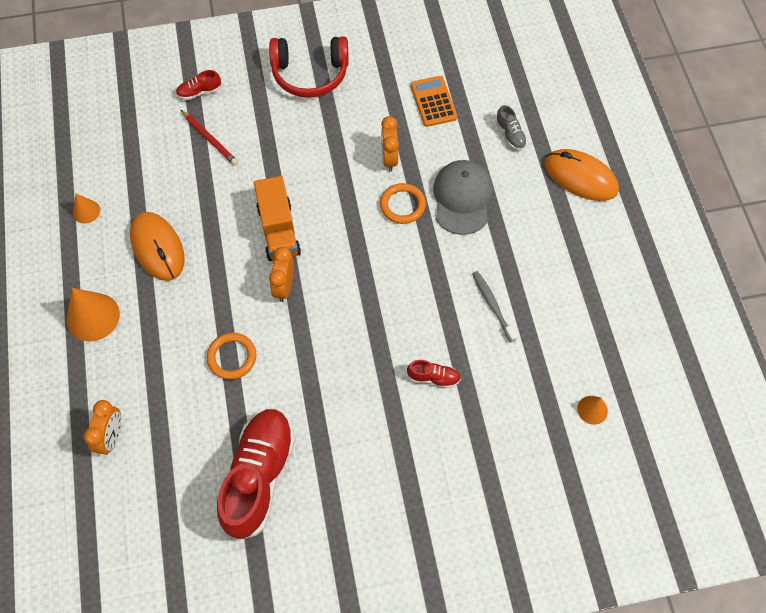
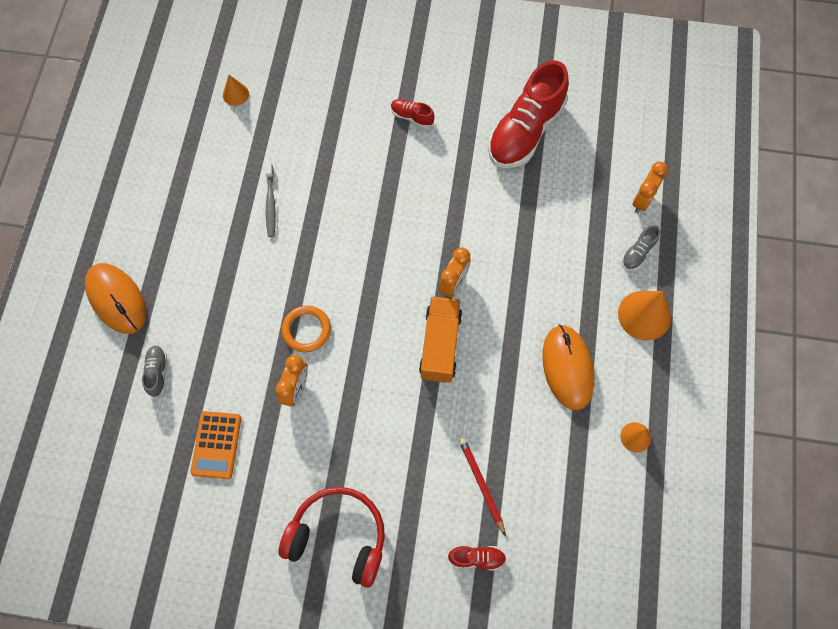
camera: 160 degrees left, 5 degrees up
(108, 376) = (638, 253): none -> grey shoe
(232, 357) = (521, 234): orange ring -> none
(433, 377) = (352, 160): red shoe -> red shoe (412, 117)
(462, 198) = (244, 317): grey cap -> none

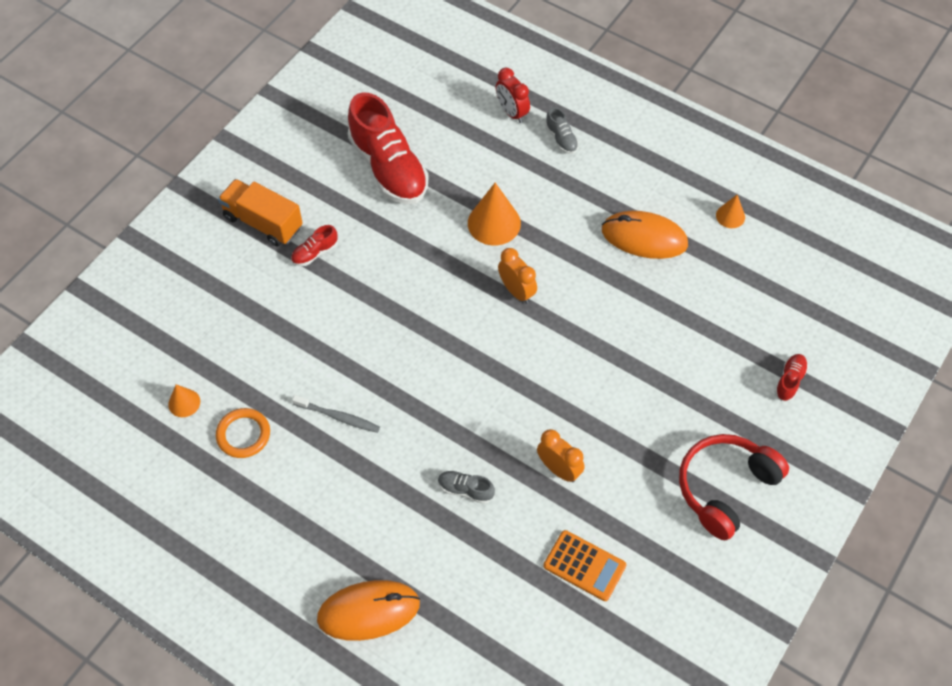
camera: 65 degrees left, 10 degrees down
(157, 372) = (477, 597): grey shoe -> grey shoe (465, 490)
(306, 330) = (500, 436): orange ring -> orange ring (243, 434)
(440, 345) = (573, 327): orange truck -> orange truck (263, 222)
(481, 484) = (723, 349): red pencil -> none
(642, 200) = (512, 112): orange clock -> red clock
(644, 315) = (622, 160): orange cone -> orange cone (494, 223)

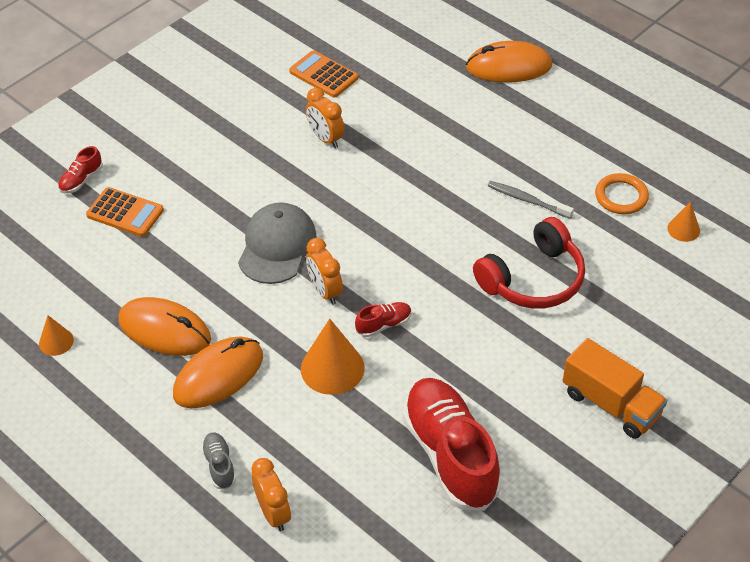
camera: 170 degrees left, 10 degrees down
(315, 253) = (548, 360): red shoe -> red shoe (384, 325)
(465, 490) = (414, 133): grey shoe -> none
(512, 112) = (273, 513): red clock -> orange clock
(572, 331) = (277, 246): none -> grey cap
(585, 205) = (218, 375): none -> orange mouse
(725, 488) = (182, 110): red headphones -> red headphones (533, 279)
(729, 349) = (125, 213): none -> orange calculator

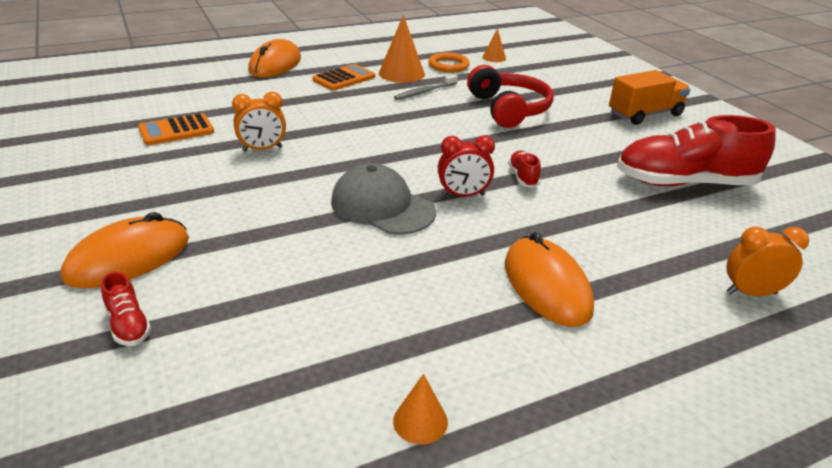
camera: 70 degrees left, 15 degrees down
(125, 213) = (231, 298): orange calculator -> orange calculator (344, 78)
(165, 330) = (456, 310): orange mouse -> orange mouse (128, 258)
(219, 465) = (681, 315): grey shoe -> none
(325, 291) = (463, 195): orange clock -> red clock
(332, 368) = (565, 214): orange cone -> orange cone (401, 73)

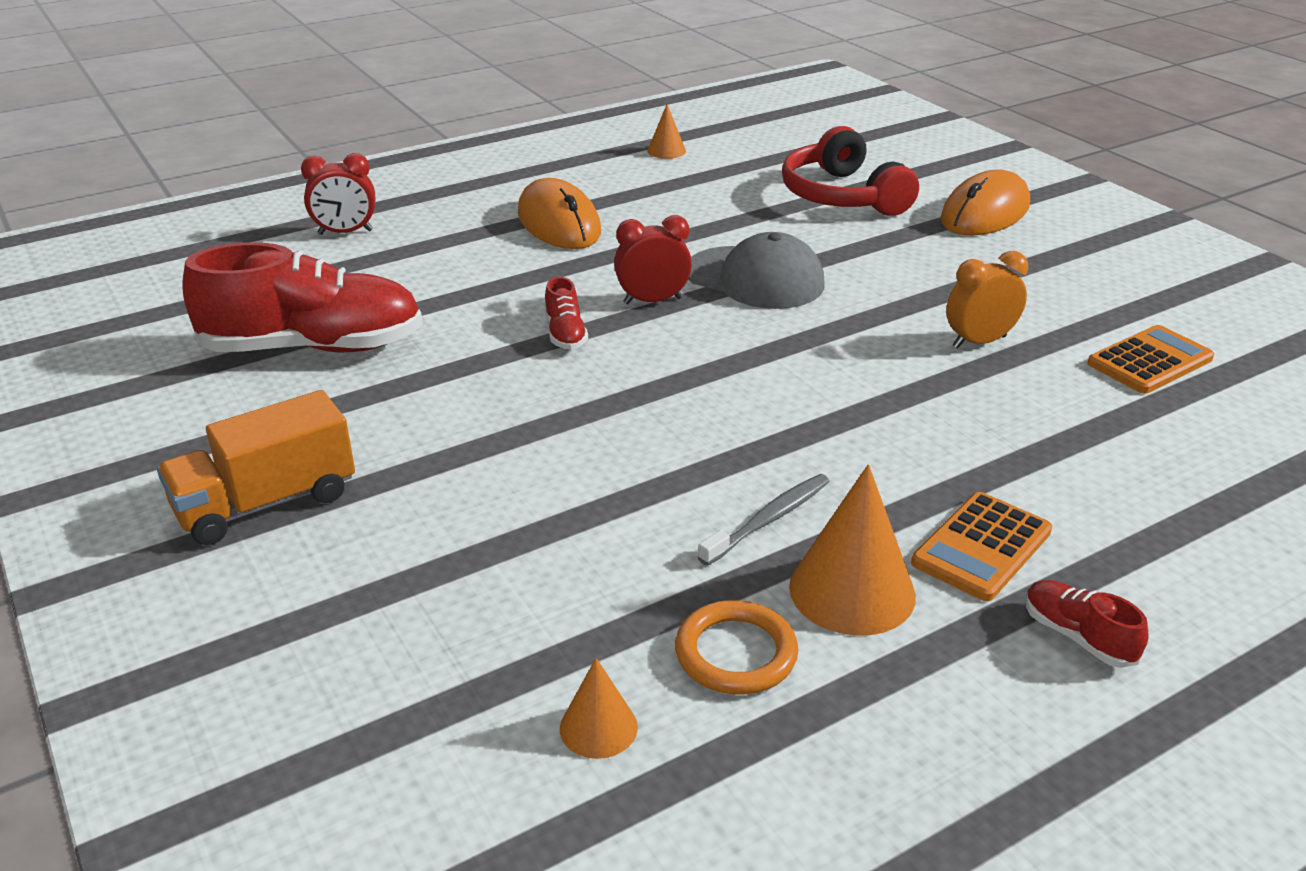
camera: 175 degrees right, 0 degrees up
(128, 325) = (923, 175): red shoe -> red shoe (1077, 636)
(275, 64) = (1196, 586): orange mouse -> none
(508, 109) = (573, 483): red headphones -> red headphones (842, 196)
(751, 293) = (345, 232): orange clock -> red clock

